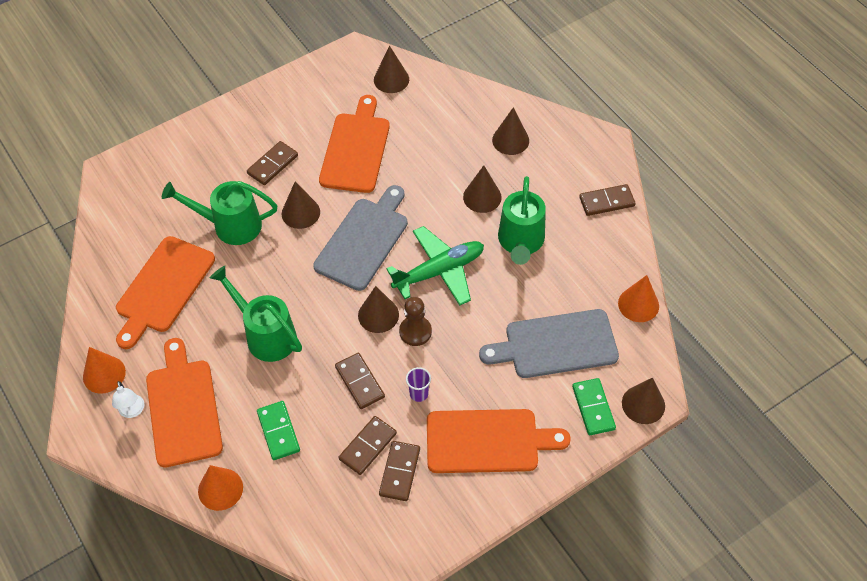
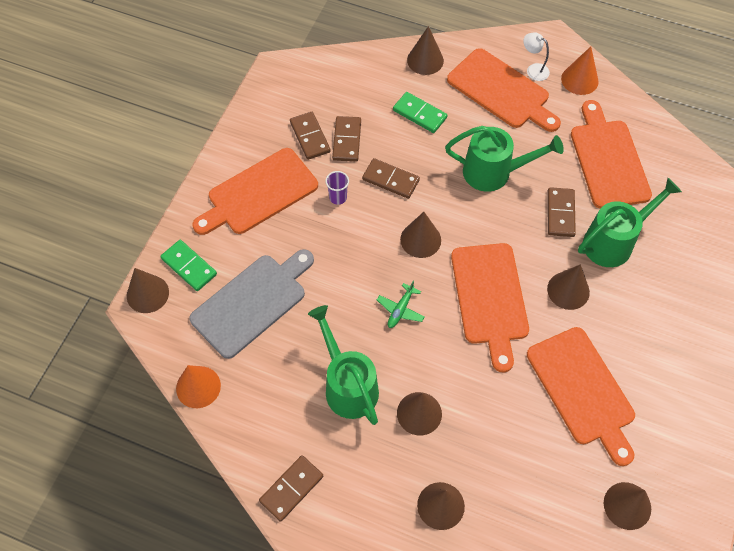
camera: 145 degrees right, 5 degrees up
(220, 489) = (425, 60): orange cone -> brown cone
(273, 165) = (640, 322): brown domino -> brown domino (560, 213)
(363, 240) = (490, 298): grey cutting board -> orange cutting board
(415, 331) = (379, 244): brown pawn -> none
(439, 271) = (400, 309): green plane -> green plane, size x0.48

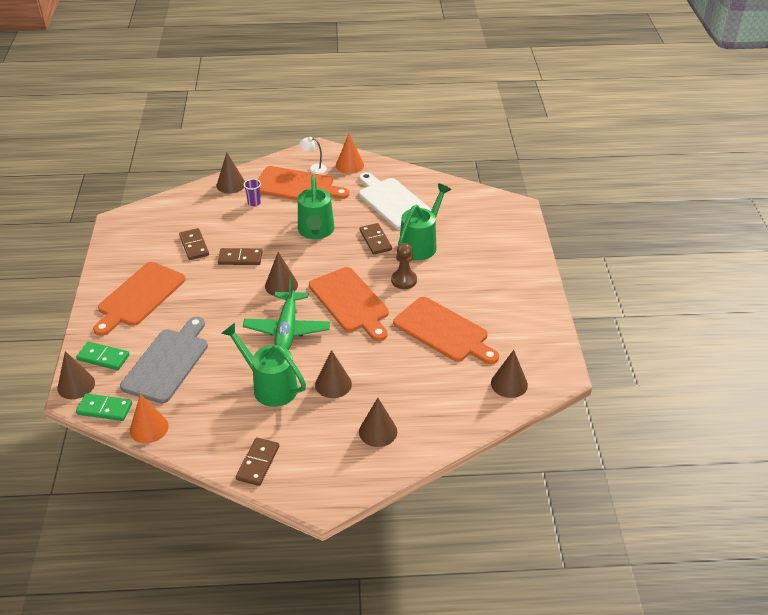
camera: 25 degrees left, 20 degrees down
(310, 137) = (164, 252): brown domino -> none
(338, 197) = (204, 280): purple cup -> purple cup (254, 203)
(400, 309) = (287, 329): green plane -> green plane, size x2.09
(419, 114) = (243, 215): green domino -> green domino (105, 409)
(494, 172) = (316, 232): green watering can -> green watering can turned 105 degrees clockwise
(568, 290) = (404, 280): brown cone -> brown pawn
(608, 160) = (393, 202): orange cutting board -> white cutting board

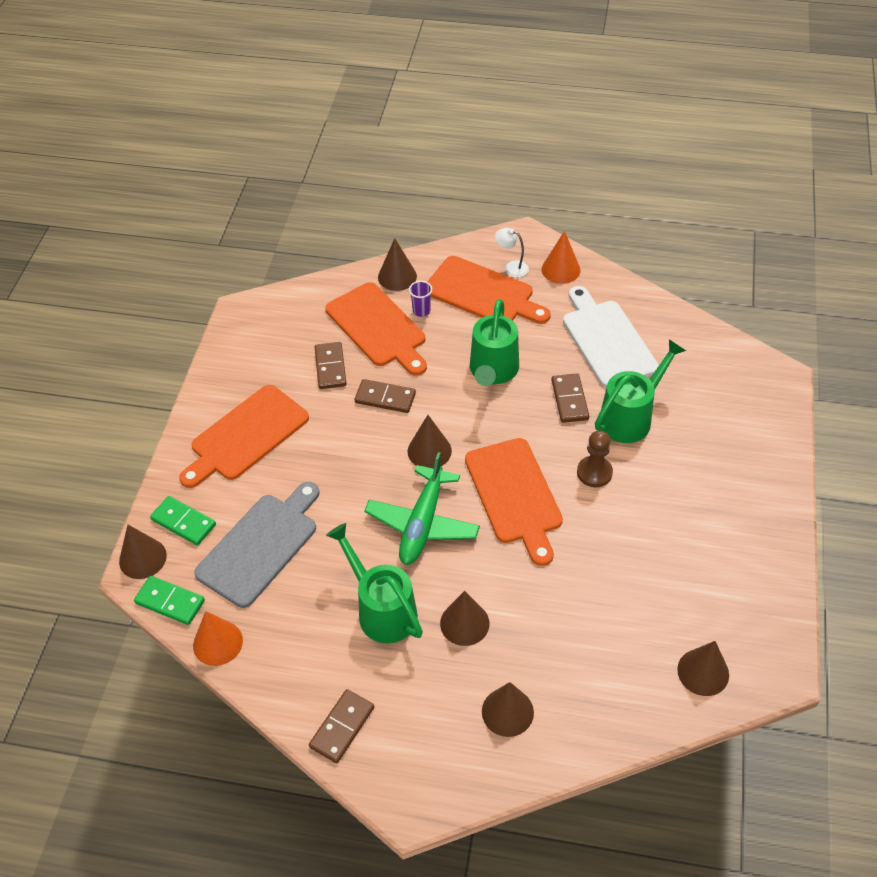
camera: 15 degrees right, 10 degrees up
(444, 331) = (631, 567): orange cutting board -> orange cutting board (378, 327)

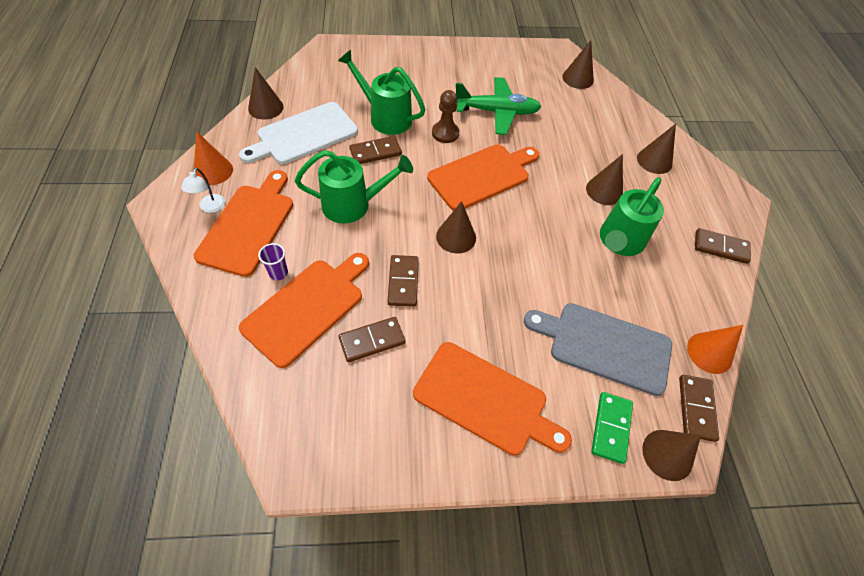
camera: 110 degrees left, 5 degrees up
(170, 602) = (696, 408): green domino -> brown domino
(397, 276) = (224, 305): brown cone -> brown cone (265, 107)
(423, 523) = (531, 229): green plane -> green plane (497, 112)

